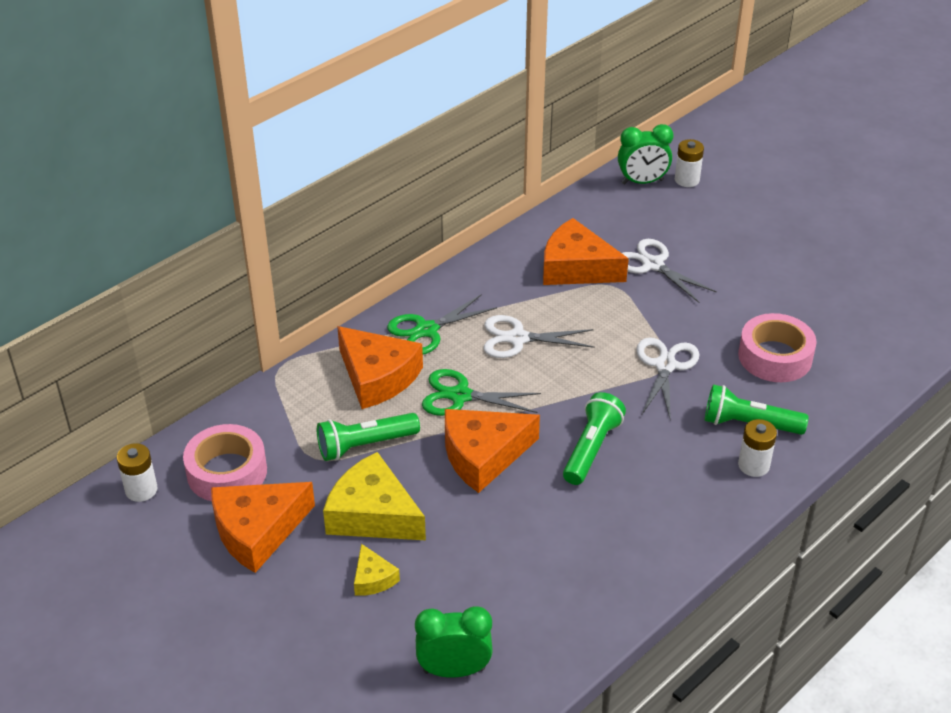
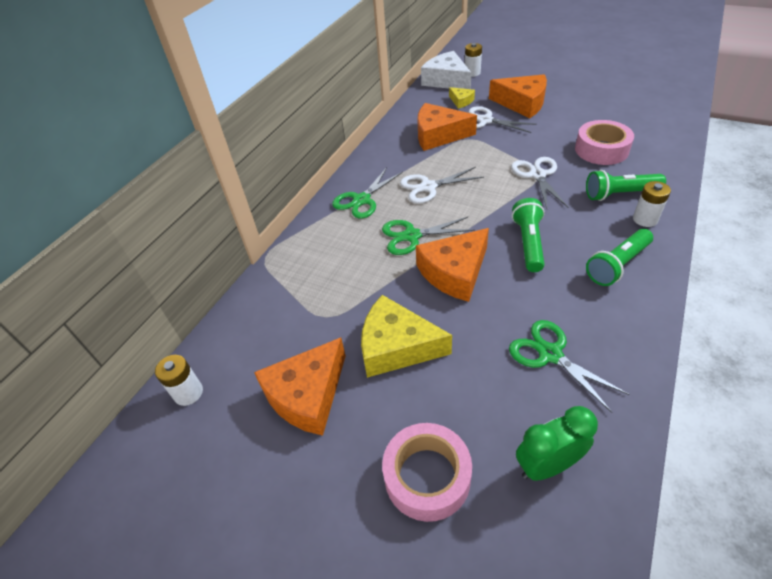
camera: 15 degrees left, 5 degrees up
(227, 472) = (258, 352): pink tape -> pink tape (427, 476)
(365, 445) = (361, 293): green flashlight -> green flashlight (617, 265)
(373, 578) = (427, 403): yellow cheese -> yellow cheese (461, 101)
(377, 377) = (343, 241): orange cheese -> orange cheese (522, 103)
(529, 575) = (550, 354): none -> green scissors
(642, 182) = (446, 80): green clock -> white cheese

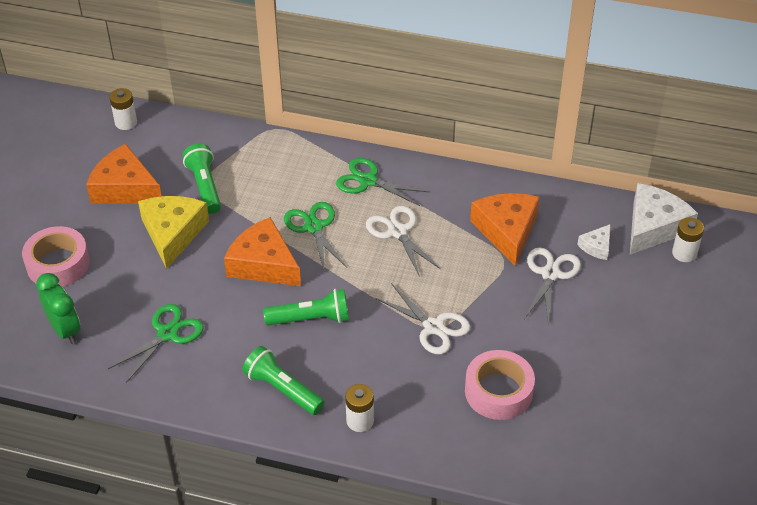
camera: 75 degrees right, 0 degrees up
(461, 101) = (596, 246): yellow cheese -> white cheese
(522, 103) = (604, 311): orange cheese -> none
(537, 175) = (433, 327): white scissors -> white scissors turned 60 degrees clockwise
(620, 194) = (405, 402): green flashlight -> green flashlight (205, 187)

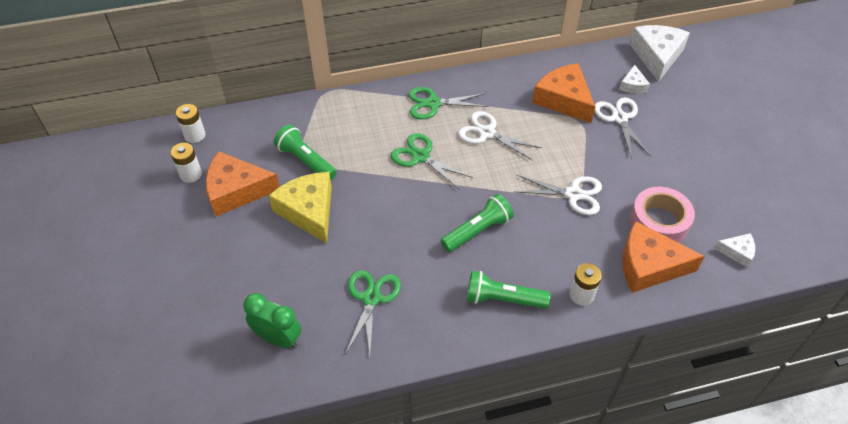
camera: 30 degrees left, 5 degrees up
(58, 264) = (226, 282): pink tape -> none
(264, 264) = (404, 203): orange cheese -> orange cheese (649, 265)
(554, 457) = (737, 252): none -> white cheese
(684, 253) = (691, 66): white battery -> white battery (190, 174)

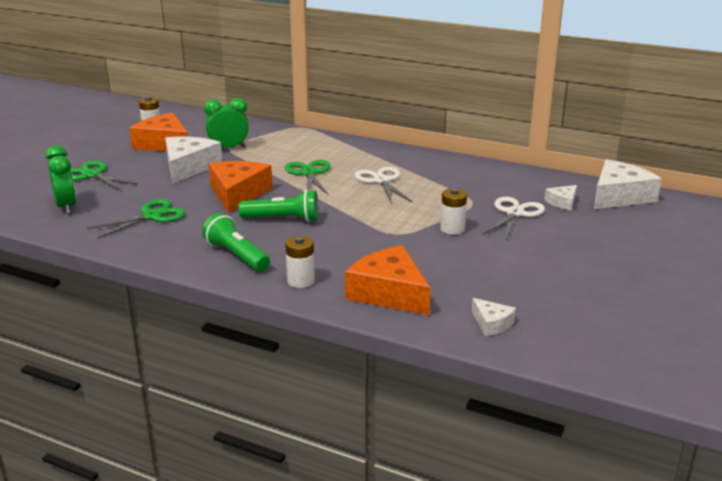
camera: 40 degrees right, 25 degrees down
(195, 135) = (184, 116): white battery -> white battery (452, 229)
(306, 161) = (228, 148): green flashlight -> green clock
(309, 211) = (189, 167): yellow cheese -> white cheese
(433, 103) = (366, 155): green scissors -> green scissors (92, 175)
(564, 100) = (480, 188): orange cheese -> orange cheese (238, 194)
(573, 194) = (394, 233): white scissors -> none
(659, 222) = (445, 276): pink tape -> none

